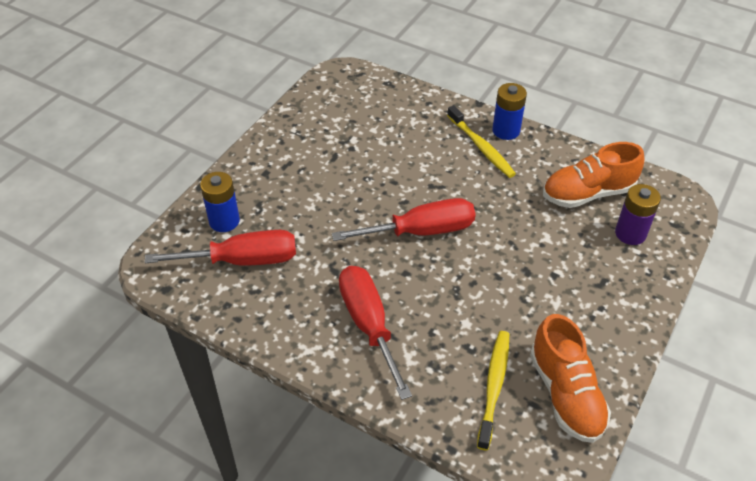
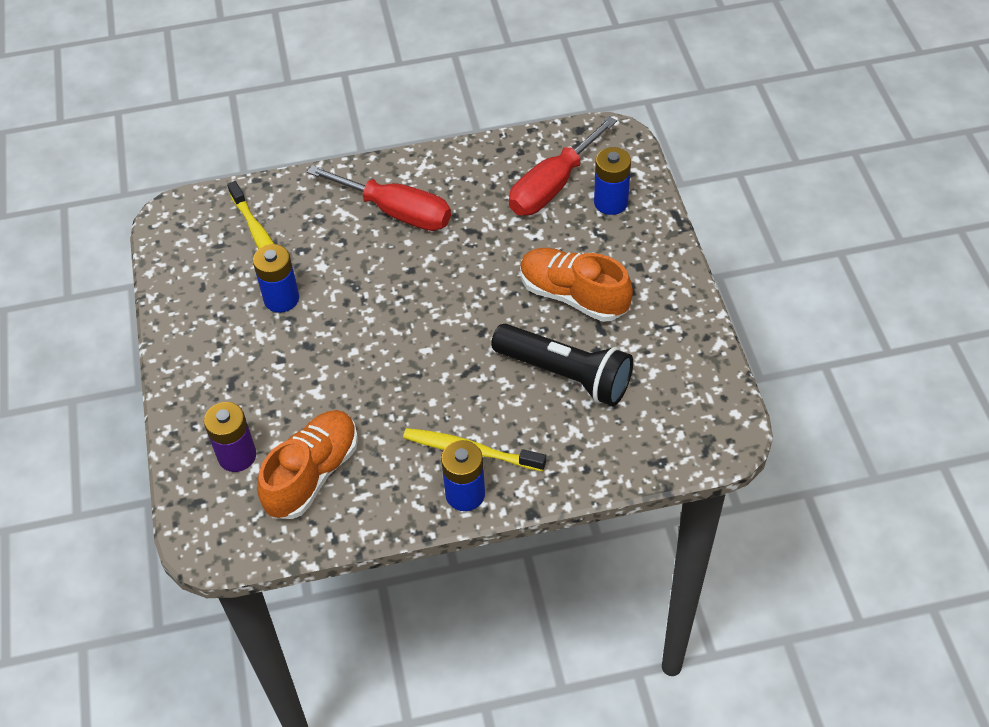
camera: 140 degrees right, 5 degrees up
(384, 147) = (565, 375): none -> black flashlight
(421, 231) = (435, 314): red screwdriver -> none
(518, 318) = (281, 299): none -> blue battery
(565, 394) = (199, 268): orange shoe -> orange shoe (573, 296)

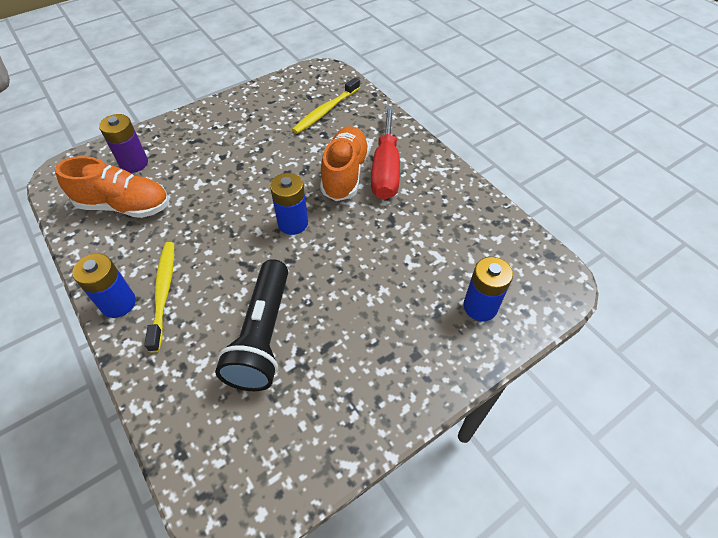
camera: 65 degrees right, 0 degrees up
(281, 299) = (275, 139): blue battery -> blue battery (293, 223)
(552, 186) = (471, 256): red screwdriver -> none
(573, 296) = (355, 312): orange shoe -> orange shoe (345, 174)

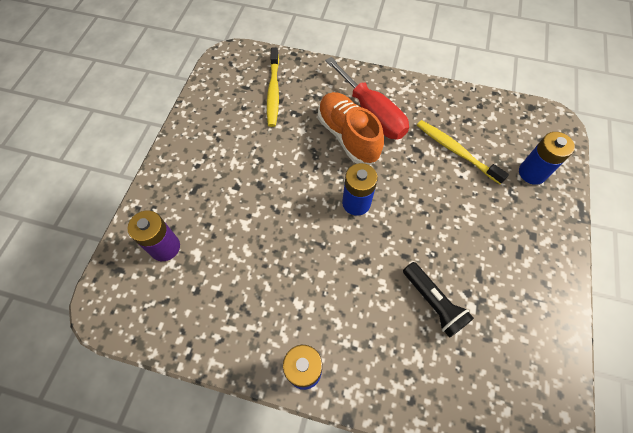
camera: 40 degrees left, 10 degrees up
(124, 206) = (205, 290): orange shoe -> none
(163, 292) = (328, 332): yellow toothbrush -> yellow toothbrush (456, 151)
(262, 335) = (433, 303): black flashlight -> black flashlight, size x0.64

